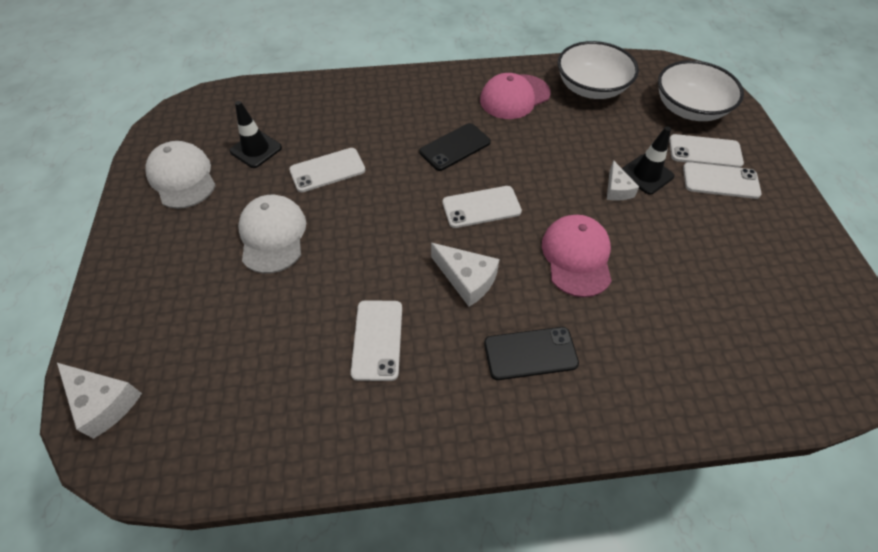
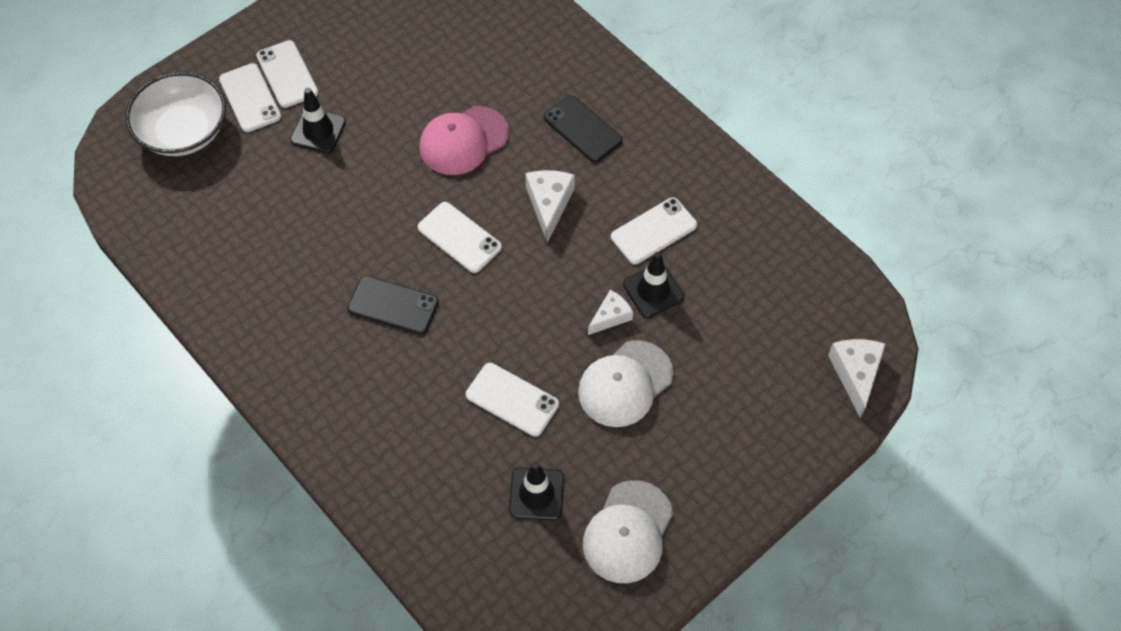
camera: 125 degrees left, 5 degrees up
(325, 301) = (653, 291): none -> black traffic cone
(514, 97) = (269, 295): pink cap -> none
(591, 88) = (202, 230): white bowl -> none
(617, 189) = (356, 145): white cheese -> white cheese (610, 316)

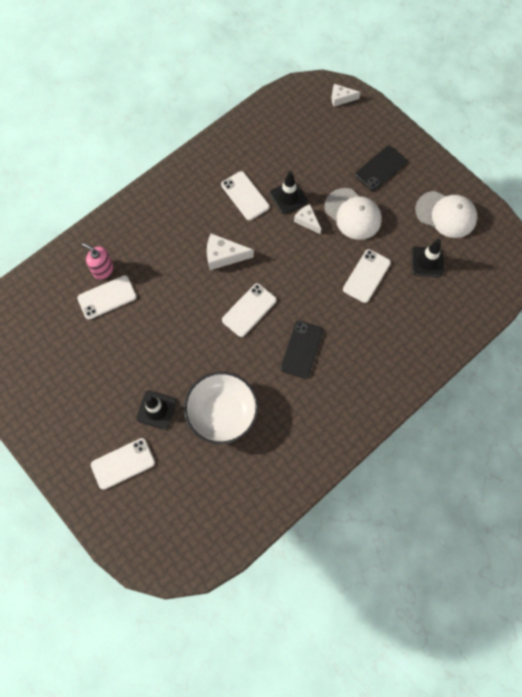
camera: 90 degrees left, 10 degrees up
(184, 131) = (152, 511): white bowl -> white bowl (222, 412)
(287, 74) = (102, 437): white phone -> white phone (107, 297)
(463, 141) = (170, 310): pink cap -> none
(528, 61) = (103, 270): none -> pink soap dispenser
(582, 129) = (164, 235): black phone -> black phone (380, 168)
(856, 374) = (341, 98): white cheese -> white cheese, size x0.66

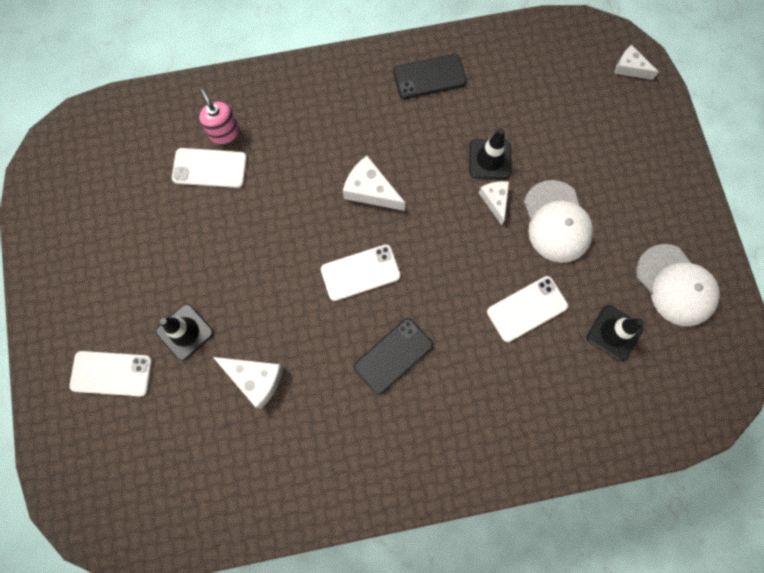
camera: 30 degrees right, 5 degrees up
(222, 412) = (255, 379): white bowl -> white cheese
(245, 196) = (439, 130): white phone -> none
(380, 168) = (627, 182): black phone -> black phone (429, 77)

